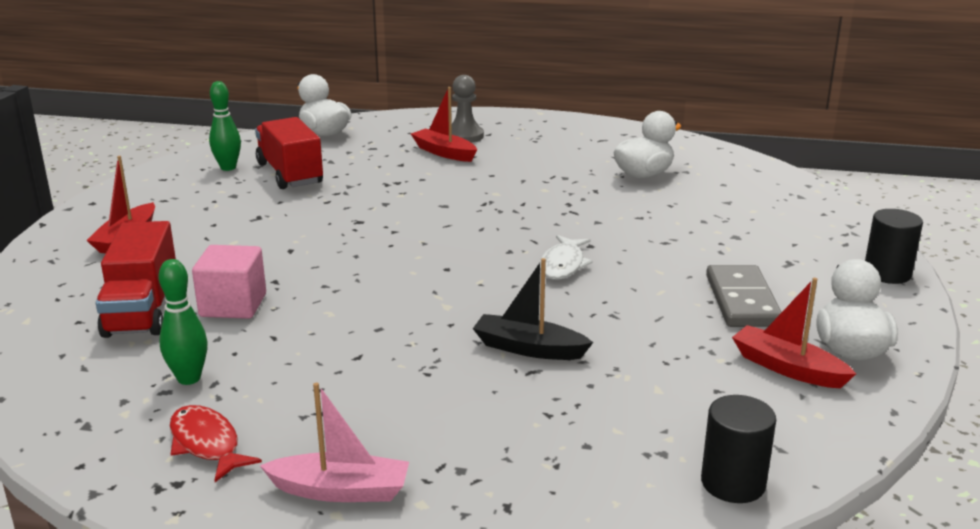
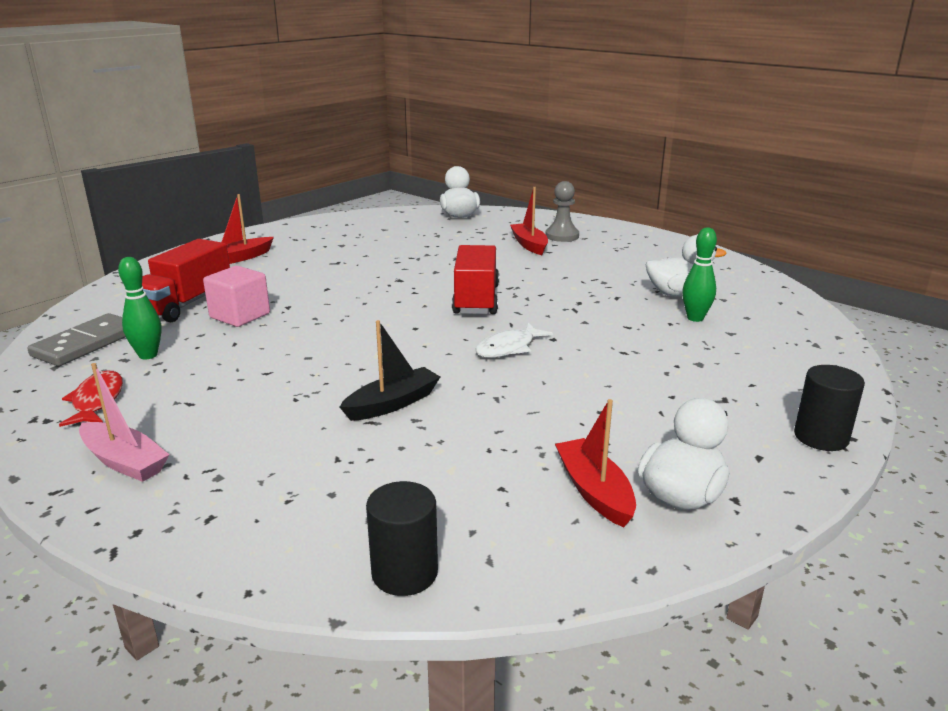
camera: 30 degrees right, 0 degrees up
(228, 167) = (363, 226): green bowling pin -> green bowling pin (695, 318)
(290, 174) = (397, 238): red truck -> red truck (476, 300)
(529, 348) = (392, 404): black boat -> black boat turned 90 degrees clockwise
(742, 300) = (630, 419): grey domino -> grey domino (86, 344)

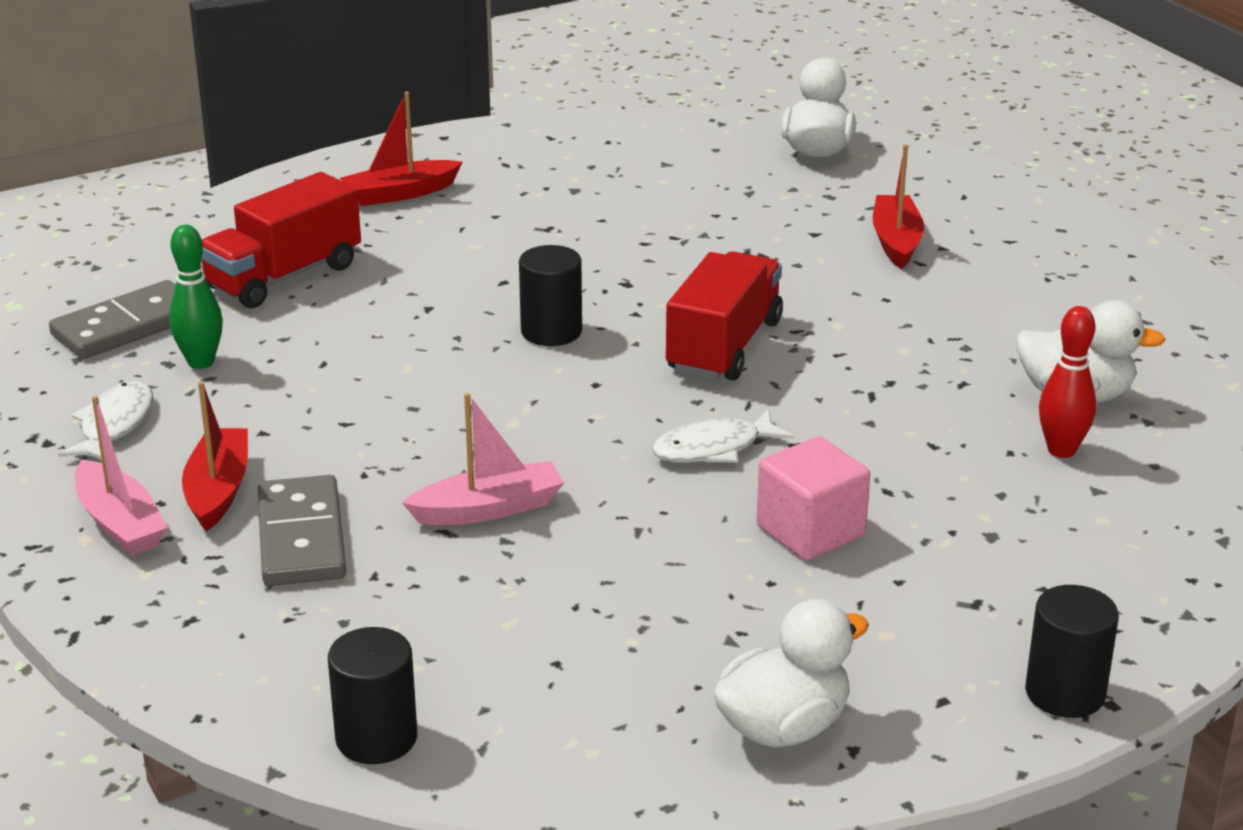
camera: 20 degrees right, 5 degrees up
(97, 401) = (114, 425): red fish -> white fish
(240, 316) = (351, 313): pink cube -> pink cube (810, 531)
(271, 444) = (302, 537): none -> grey domino
(371, 307) = (551, 331): none -> black cylinder
(392, 404) = (488, 509): black boat -> pink boat
(562, 236) = (971, 230): grey pawn -> none
(594, 491) = (673, 695): red boat -> red boat (218, 490)
(695, 318) = (1061, 450): green bowling pin -> red bowling pin

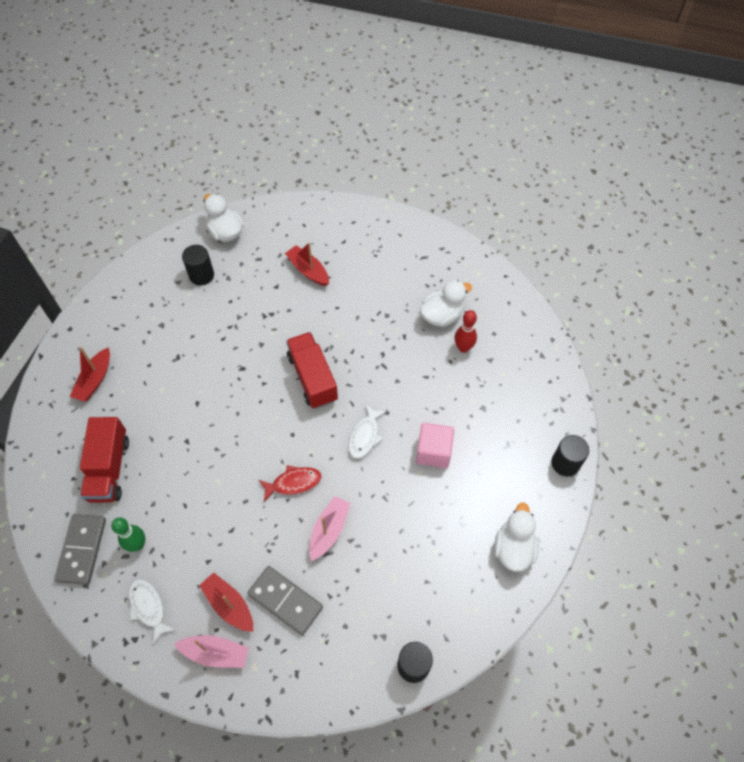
camera: 45 degrees left, 30 degrees up
(515, 431) = (293, 483): none -> red fish
(551, 331) = (246, 418): black cylinder -> black cylinder (201, 275)

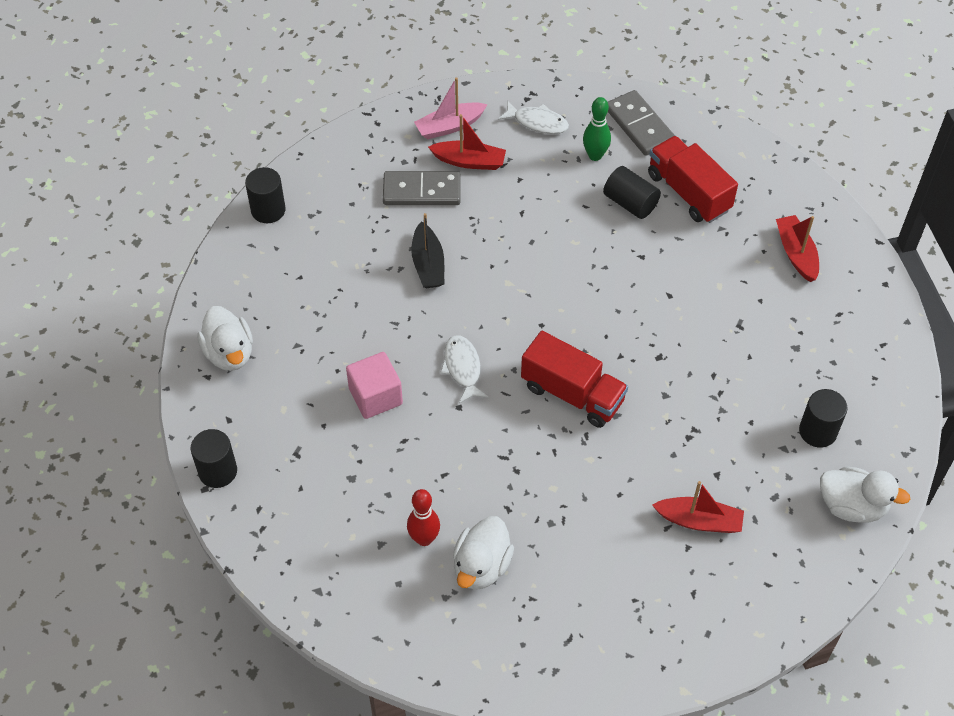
camera: 145 degrees right, 5 degrees down
(154, 487) = (630, 203): none -> black cylinder
(293, 483) = (499, 283): red fish -> none
(329, 530) = (428, 264): pink boat -> black boat

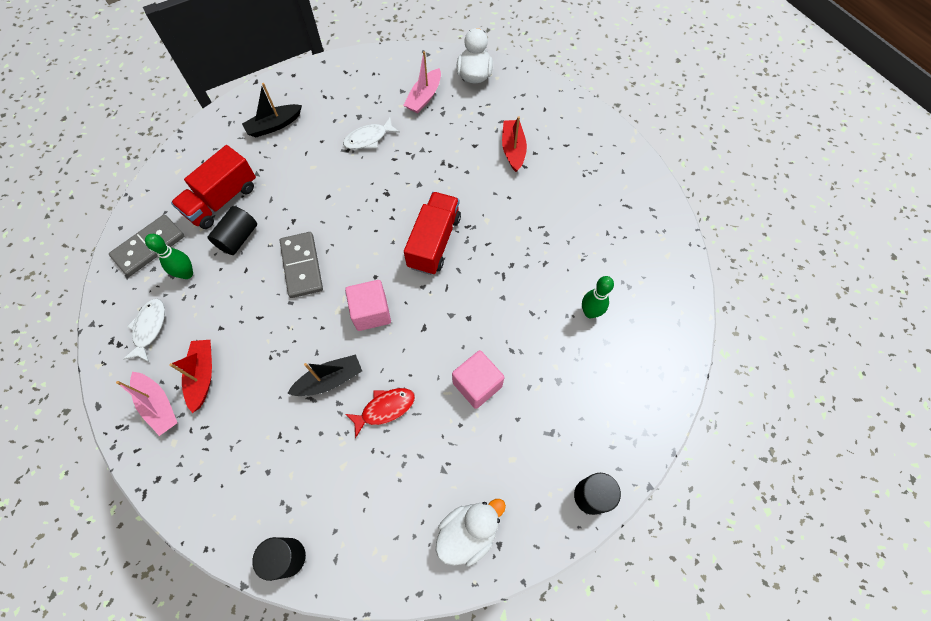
camera: 105 degrees left, 10 degrees up
(379, 307) = (385, 409): none -> red fish
(422, 191) = (244, 409): grey domino -> grey domino (302, 266)
(424, 539) = (590, 312): red bowling pin -> green bowling pin
(463, 368) = (431, 324): white fish -> white fish (368, 138)
(481, 566) = (596, 269): white duck -> none
(496, 313) = (371, 312): none -> pink cube
(796, 253) = (274, 125): red boat -> black boat
(818, 431) = (424, 97): black cylinder -> pink boat

